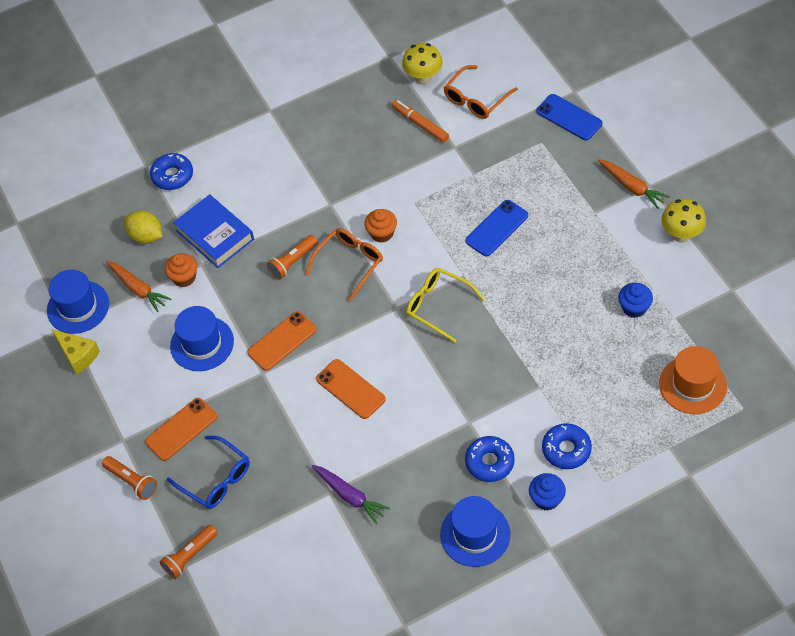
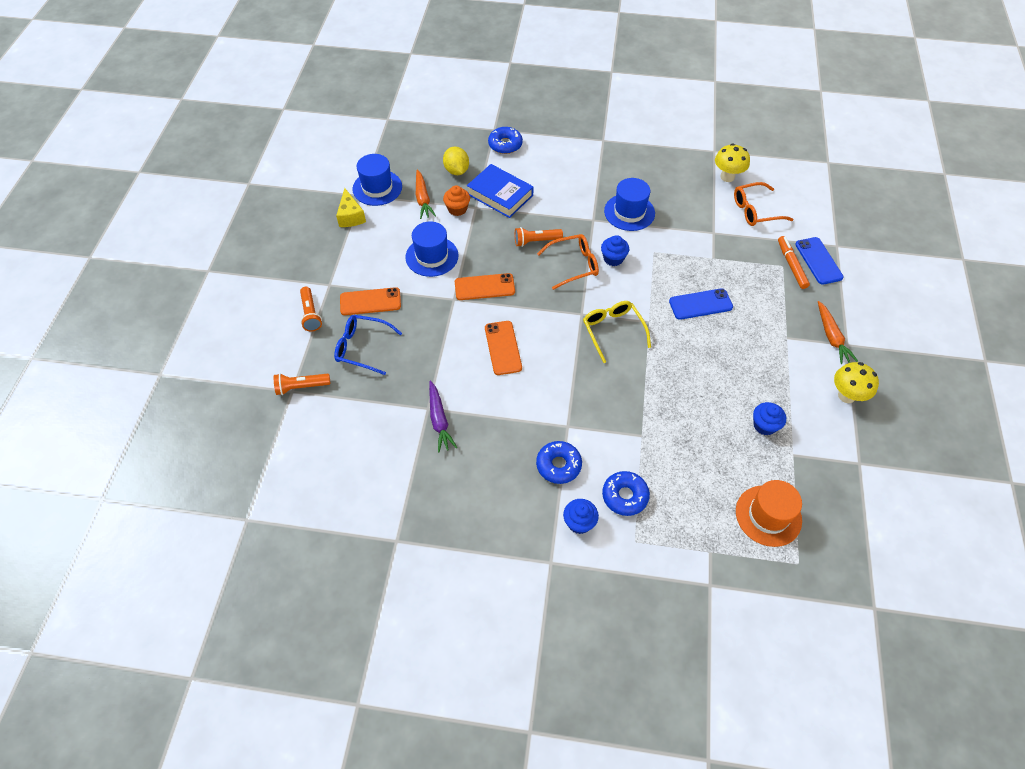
camera: 30 degrees right, 0 degrees up
(215, 235) = (500, 195): blue book -> blue book turned 45 degrees counterclockwise
(215, 479) = (363, 348): blue glasses -> blue glasses turned 120 degrees clockwise
(382, 233) = (613, 259): orange cupcake -> blue cupcake
(420, 124) = (700, 204): orange marker -> orange marker (791, 265)
(475, 534) = (503, 511): blue hat -> blue hat (629, 212)

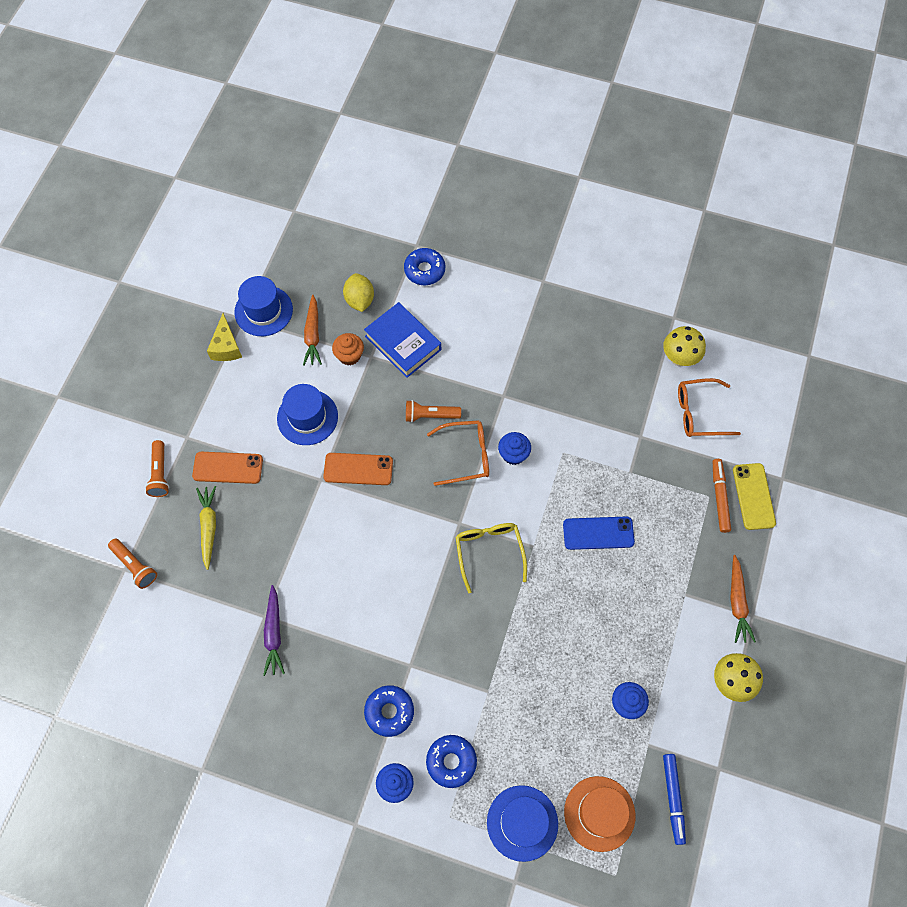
camera: 10 degrees right, 10 degrees up
(301, 387) = (135, 566): orange flashlight -> orange flashlight turned 135 degrees counterclockwise
(363, 348) = (209, 527): blue glasses -> yellow carrot
(503, 348) = (361, 553): orange phone -> none
(629, 212) = (548, 392): blue hat -> blue hat (522, 823)
(818, 261) = (753, 496): blue phone -> yellow phone
(828, 493) = (673, 798): none -> blue marker

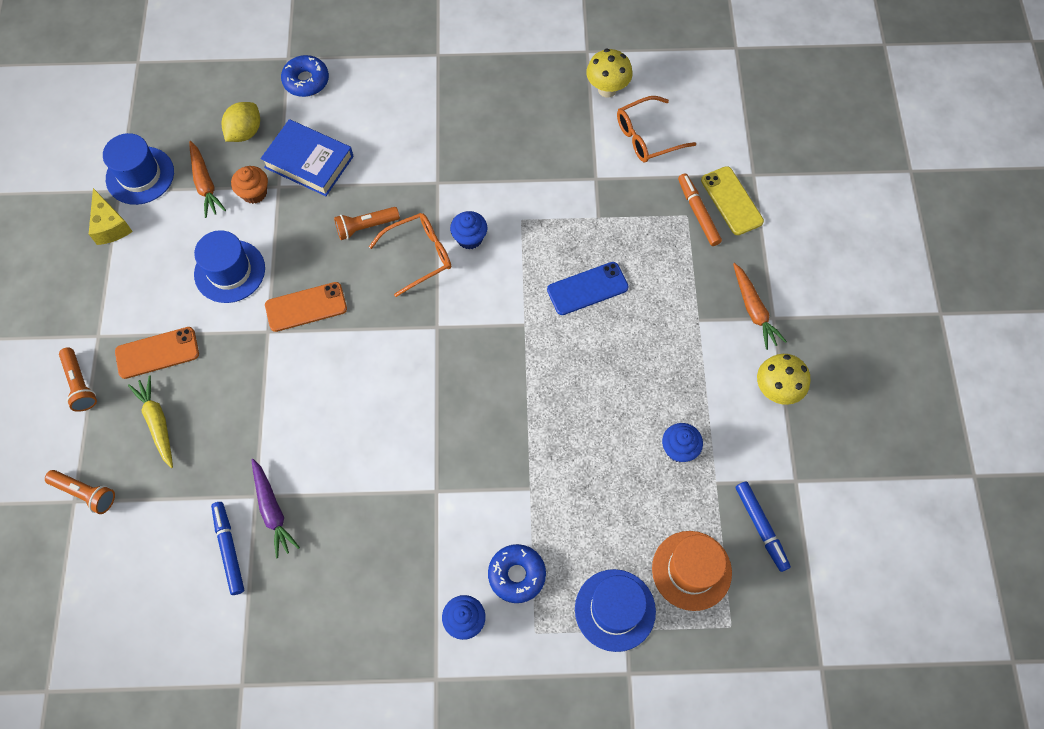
camera: 20 degrees left, 0 degrees up
(229, 653) = (229, 549): none -> blue marker
(359, 300) = (245, 132): yellow lemon -> yellow lemon turned 60 degrees clockwise
(389, 712) = (431, 547): blue donut -> none
(489, 552) = (480, 346): yellow glasses -> none

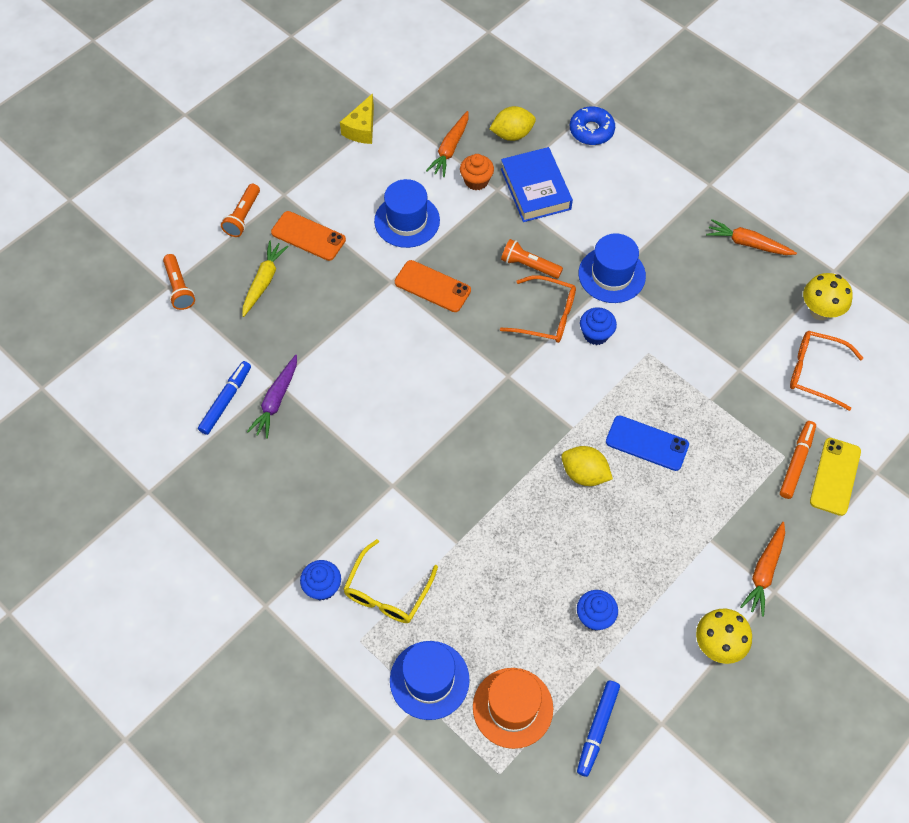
camera: 45 degrees right, 5 degrees down
(140, 175) = (413, 110): blue hat -> blue hat (612, 275)
(509, 78) = (748, 243): none -> orange carrot
(517, 575) = (387, 591): blue donut -> yellow glasses
(567, 351) = (584, 474): none -> yellow lemon

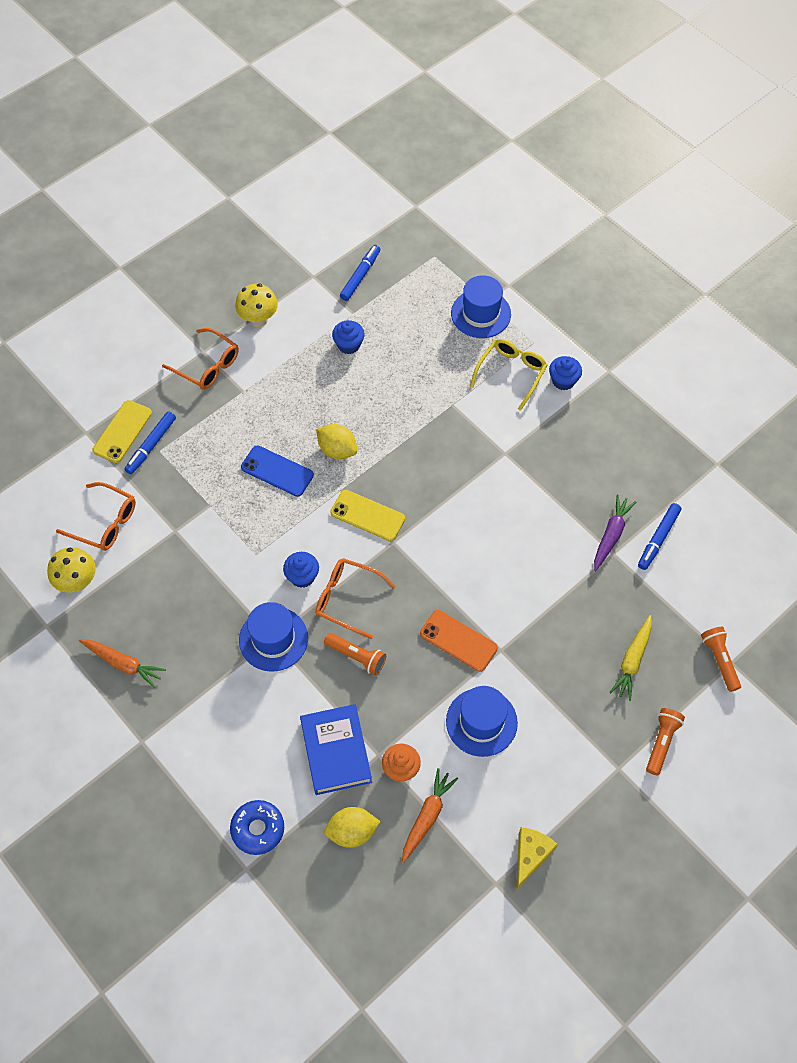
camera: 175 degrees left, 0 degrees up
(308, 236) = (588, 711): orange phone -> none
(512, 707) = (420, 293): orange hat -> none
(539, 401) = (367, 516): none -> yellow phone
(764, 572) = (207, 365): orange carrot -> orange glasses
(796, 462) = (151, 446): orange marker -> blue marker

